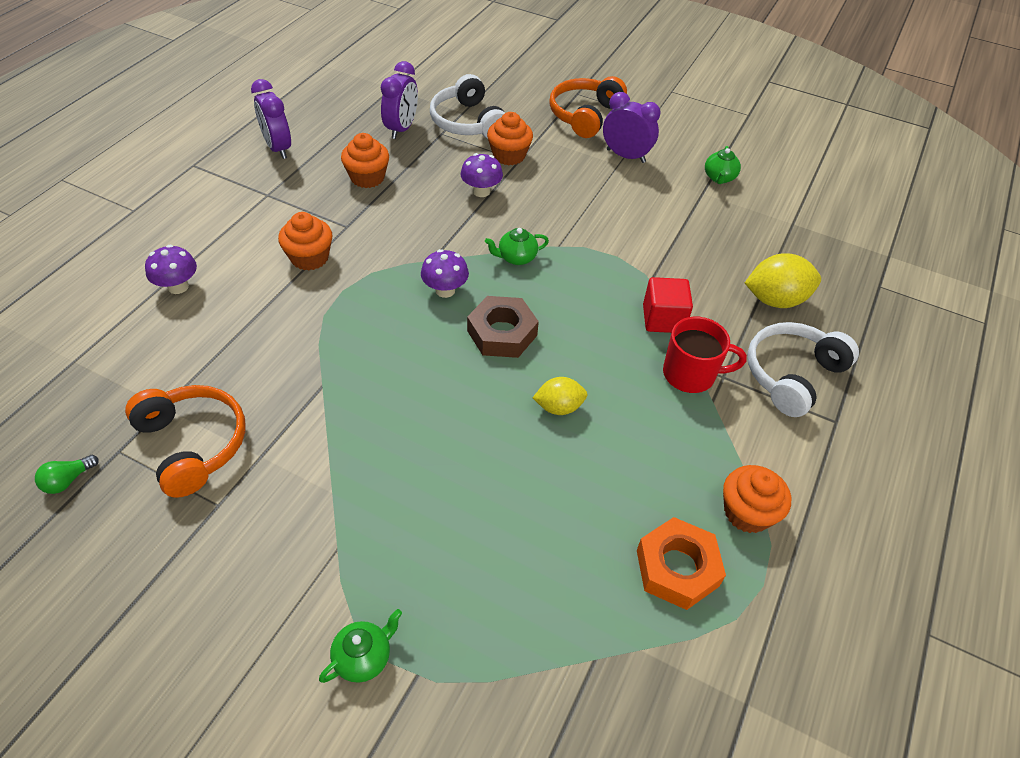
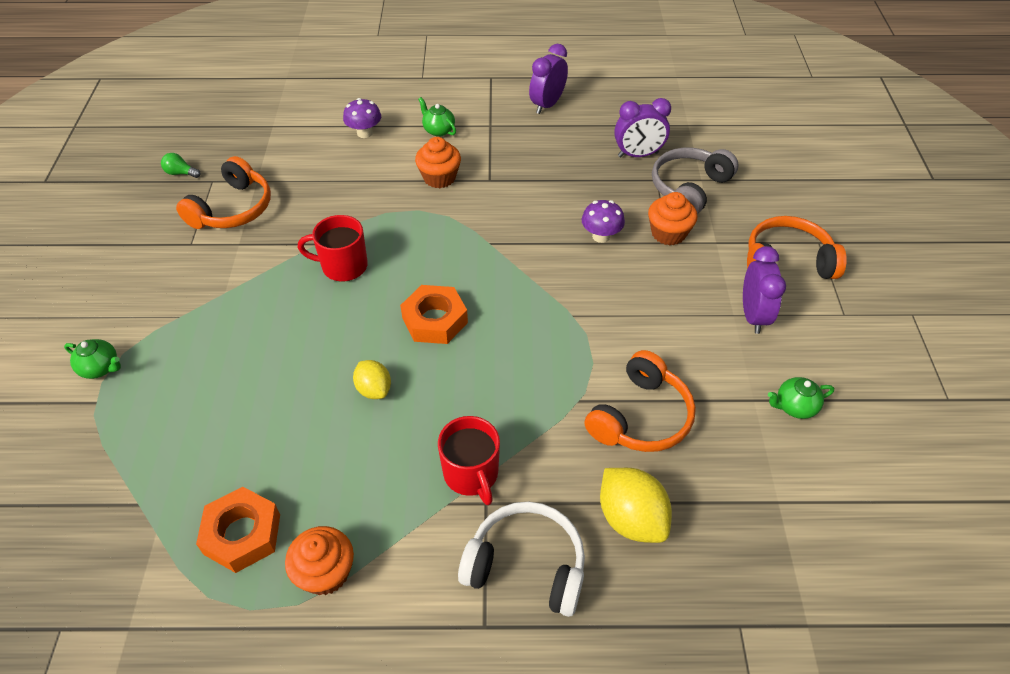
camera: 65 degrees right, 0 degrees up
(367, 177) = (556, 164): orange cupcake -> none
(375, 375) = (343, 266): none -> red mug
(445, 290) = (459, 265): purple mushroom -> none
(467, 122) = (689, 188): white headphones -> grey headphones
(502, 333) = (435, 320): brown nut -> orange nut
(516, 258) = (533, 293): green teapot -> green teapot (438, 130)
(663, 319) = (531, 428): red cube -> none
(686, 254) = (641, 417): none -> orange headphones

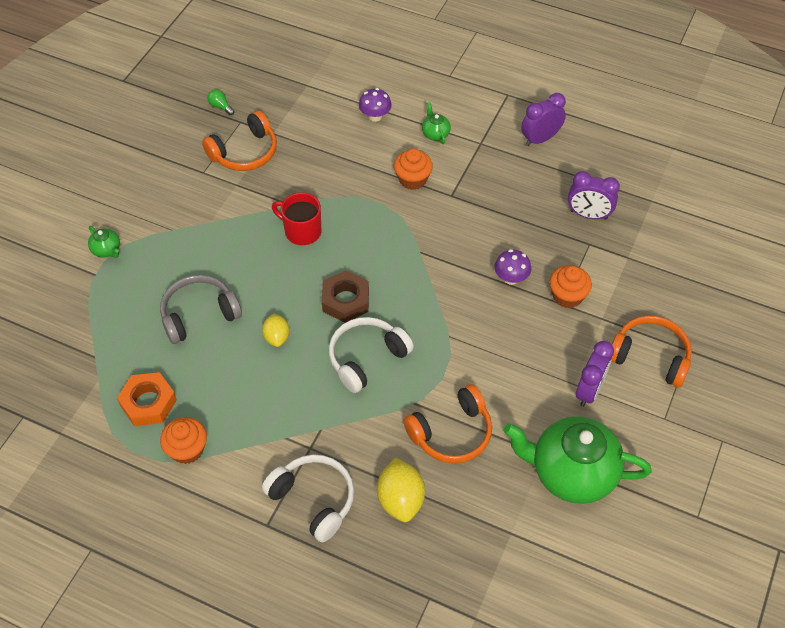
camera: 25 degrees right, 5 degrees up
(435, 320) = (345, 300): orange nut -> brown nut
(471, 474) = (311, 424): red mug -> none
(494, 372) = (366, 358): none -> white headphones
(689, 188) = (611, 262): grey headphones -> grey headphones (199, 314)
(794, 407) = (571, 472): green teapot -> green teapot, size x2.46

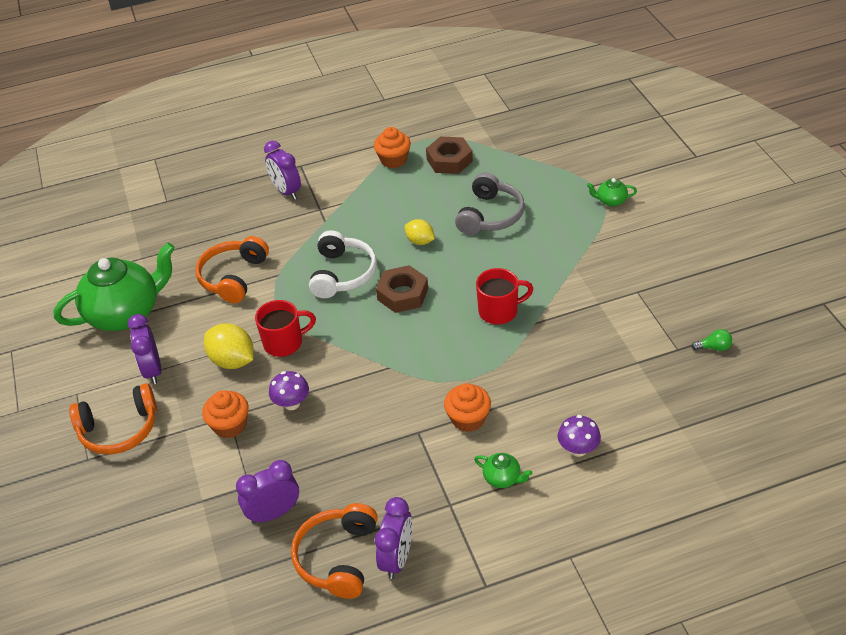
camera: 140 degrees right, 10 degrees down
(148, 403) = (449, 160): orange nut -> brown nut
(245, 152) = (632, 329): orange headphones -> orange headphones (337, 558)
(314, 499) = (286, 191): white headphones -> purple clock
(400, 500) = (231, 226): yellow lemon -> yellow lemon (233, 361)
(471, 331) = (284, 343): none -> red mug

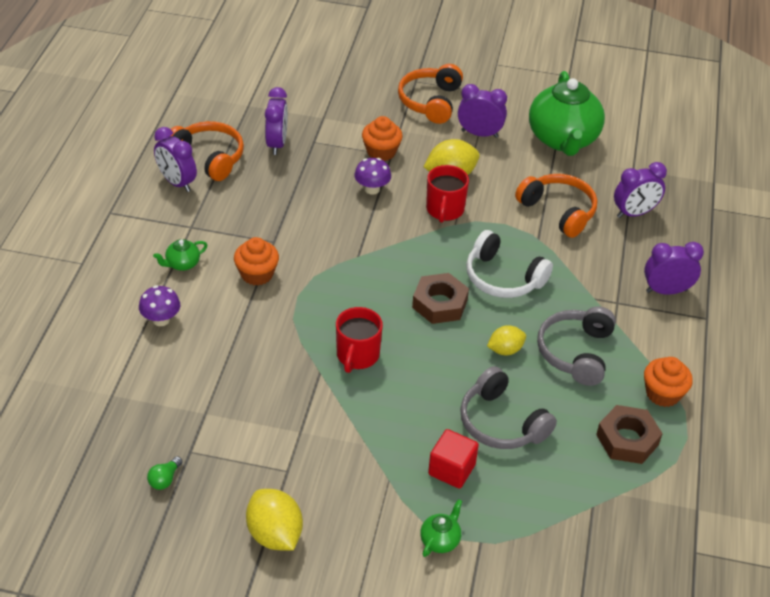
camera: 115 degrees right, 0 degrees up
(204, 237) = (634, 213): none -> purple clock
(391, 209) = (575, 352): none -> grey headphones
(553, 220) = (451, 470): none -> red cube
(690, 270) = (275, 534): none -> yellow lemon

